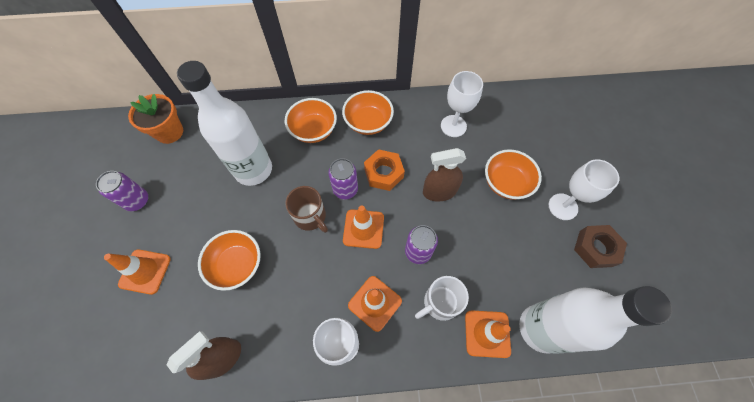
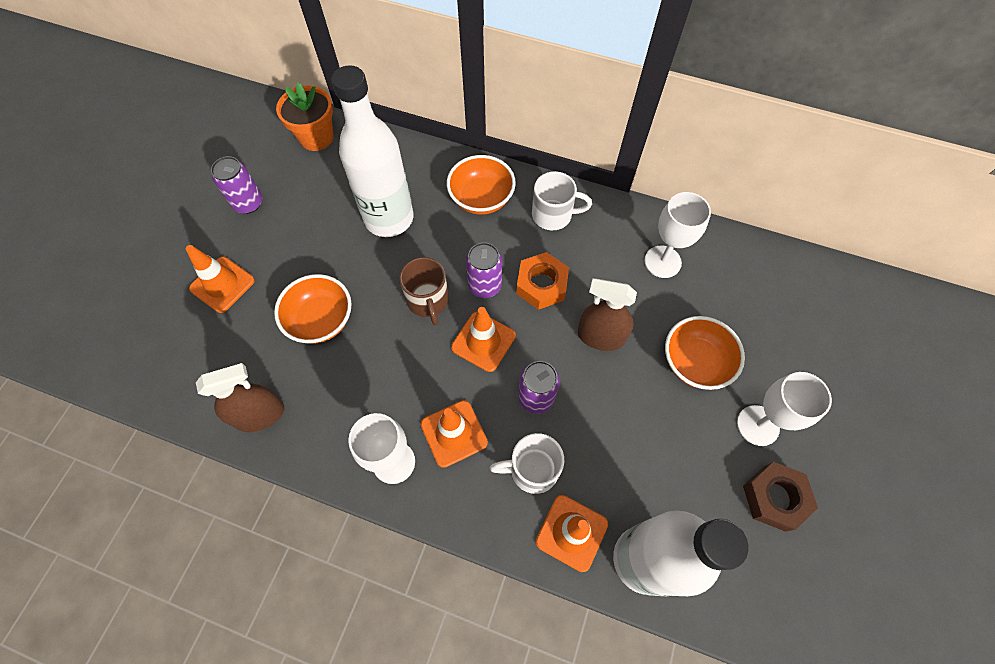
camera: 25 degrees right, 0 degrees up
(368, 123) = (553, 215): orange bowl -> white mug

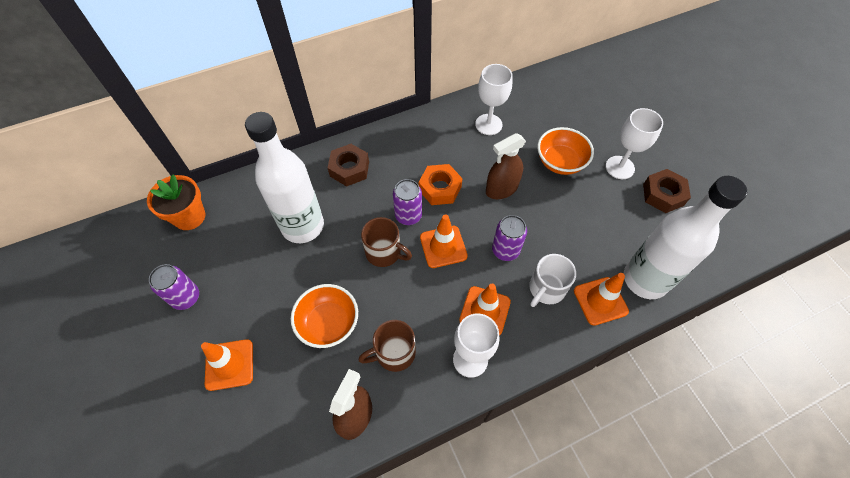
camera: 45 degrees left, 5 degrees down
(341, 394) = (394, 353): none -> brown mug
(481, 198) = (349, 169): orange bowl -> brown nut
(553, 215) = (403, 145): white mug -> none

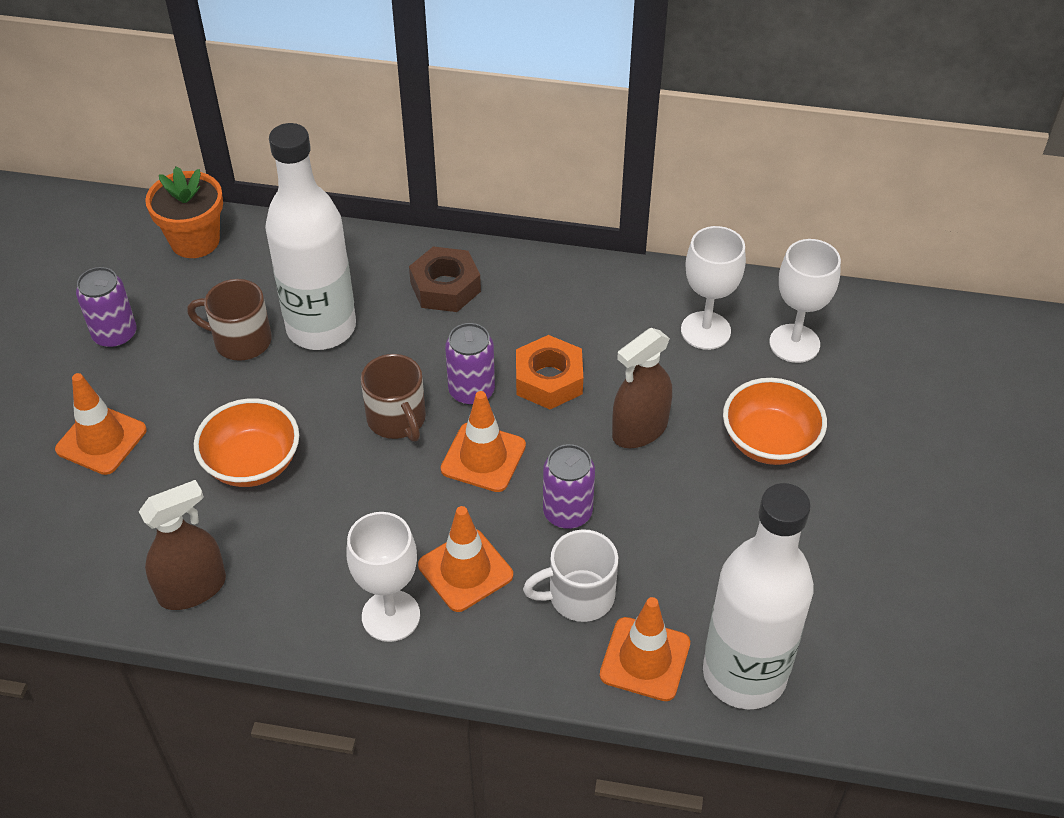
camera: 35 degrees right, 10 degrees down
(394, 353) = (301, 547): brown mug -> brown mug (240, 340)
(501, 189) = (640, 429): brown spray bottle -> brown spray bottle turned 45 degrees counterclockwise
(619, 167) = (863, 502): white goblet -> white goblet (794, 343)
(663, 195) = (898, 580): brown nut -> none

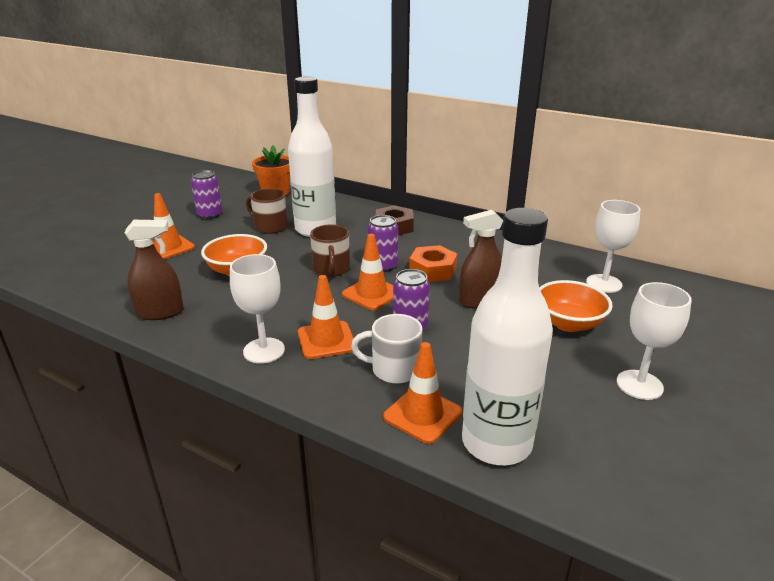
camera: 20 degrees right, 20 degrees down
(705, 330) = (544, 268): white goblet -> white goblet (639, 385)

